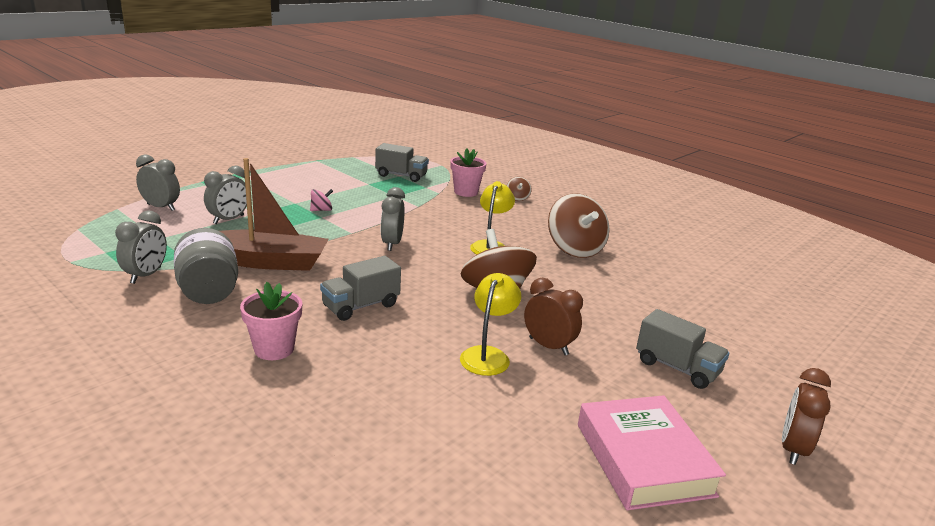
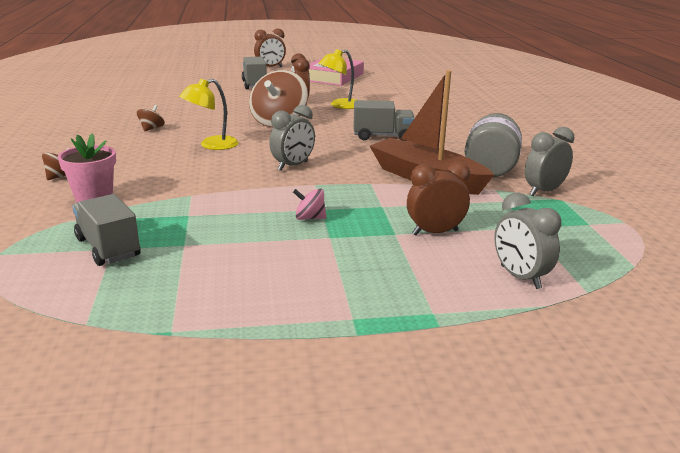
camera: 140 degrees left, 0 degrees up
(228, 219) = (435, 232): grey clock -> brown clock
(274, 349) = (461, 131): pink flower pot -> none
(575, 249) = (151, 129): brown spinning top -> brown spinning top, size x0.45

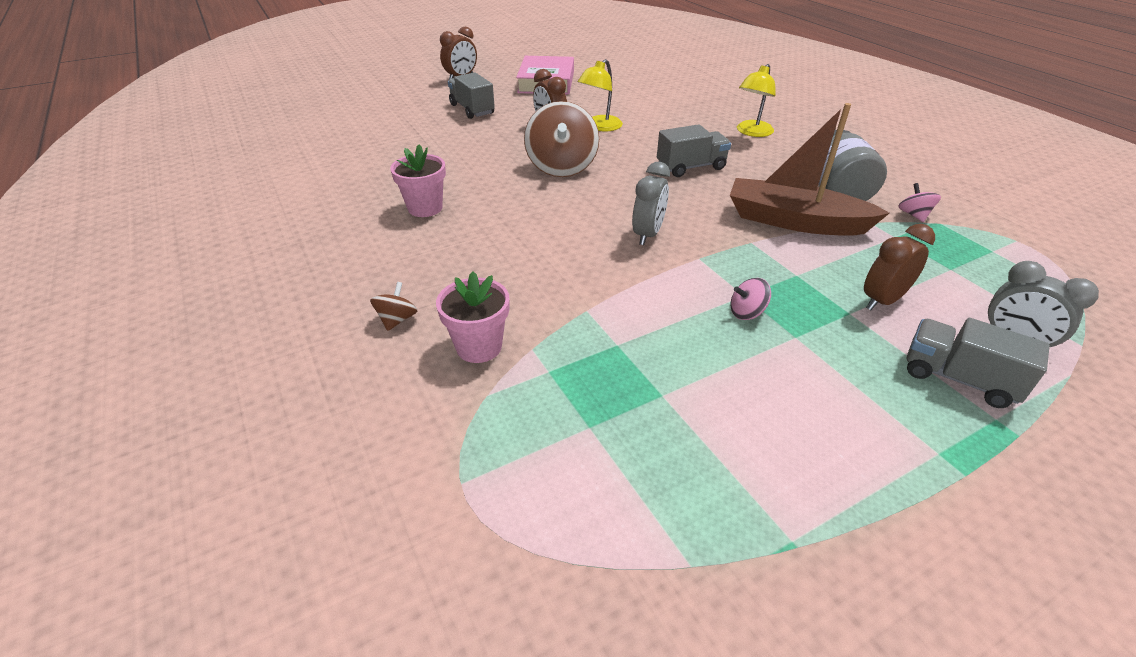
camera: 20 degrees left, 15 degrees up
(108, 248) = (583, 428): grey truck -> grey truck (958, 378)
(151, 129) = (425, 208): brown spinning top -> pink flower pot
(211, 145) = (525, 221): yellow lamp -> yellow lamp (752, 132)
(544, 191) = (913, 215): grey clock -> pink spinning top

